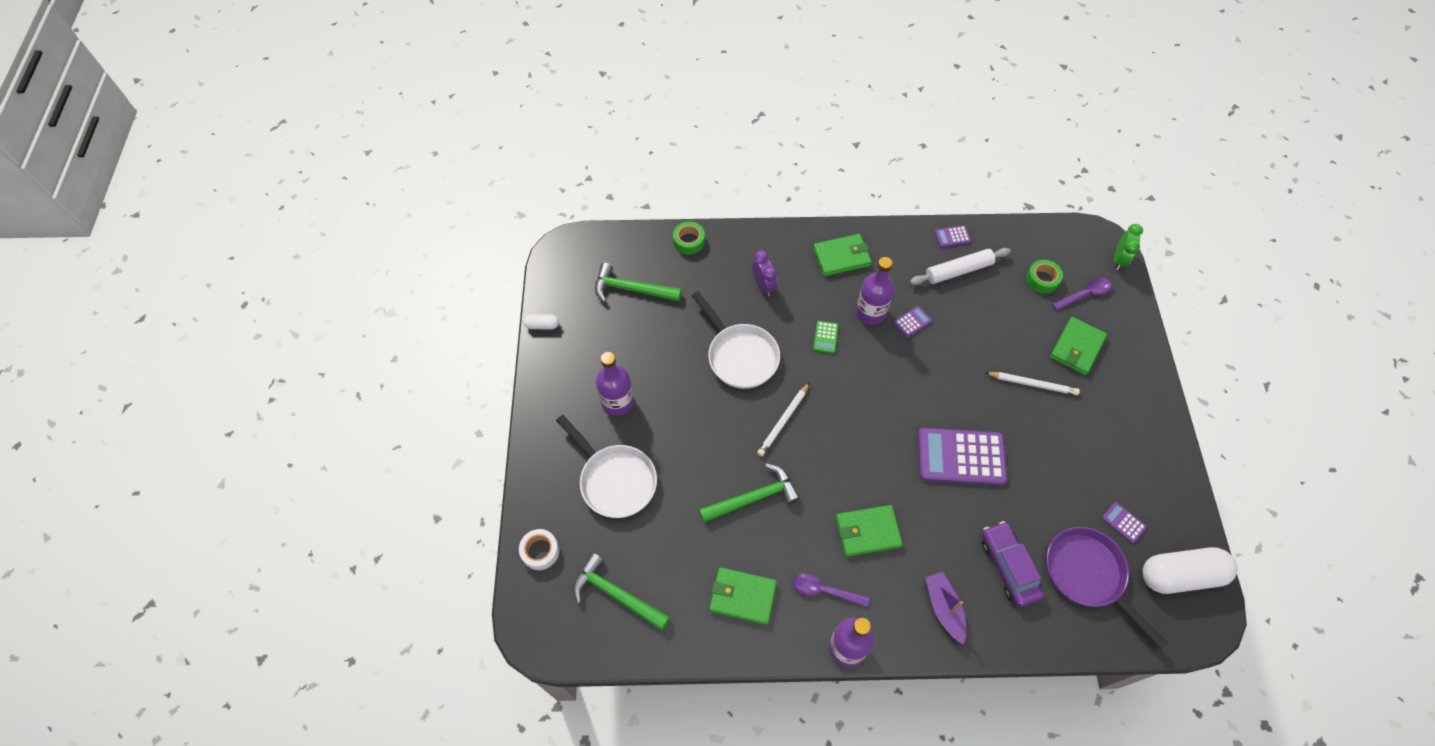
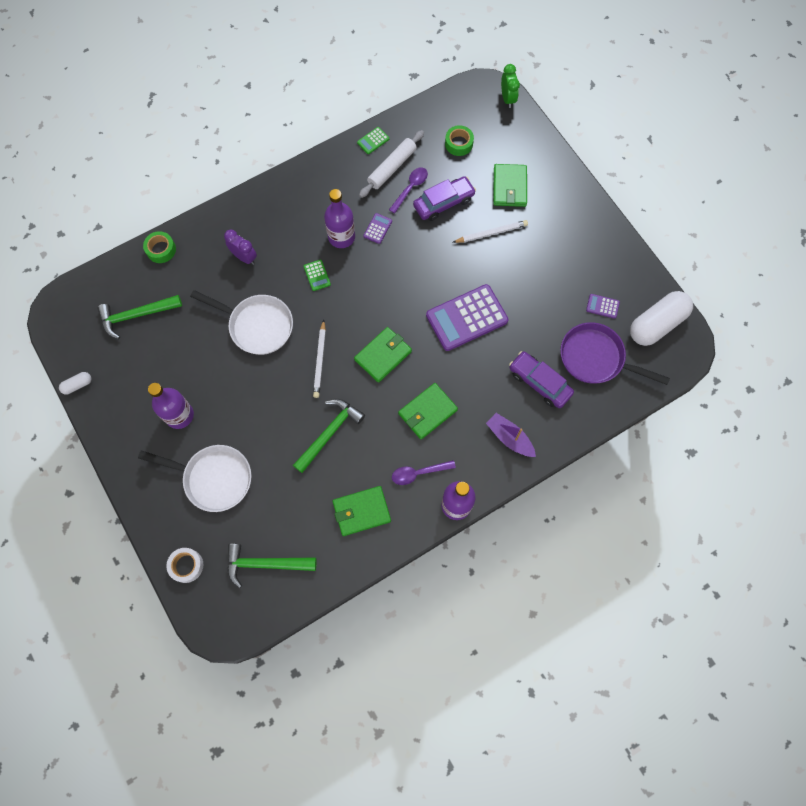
camera: 30 degrees left, 10 degrees up
(842, 257) = (294, 201): green wallet -> green wallet (383, 355)
(952, 236) = (373, 141): purple calculator -> green calculator
(996, 330) = (443, 203): none -> purple car
(1084, 294) = (495, 140): purple spoon -> purple spoon (410, 188)

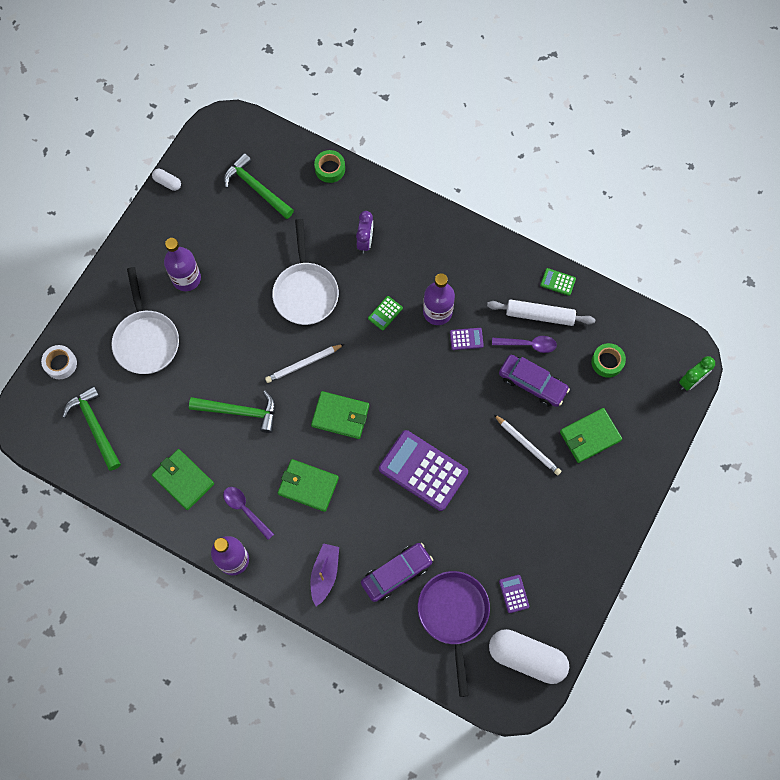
camera: 60 degrees right, 0 degrees up
(539, 382) = (396, 573): purple car -> purple car turned 45 degrees clockwise

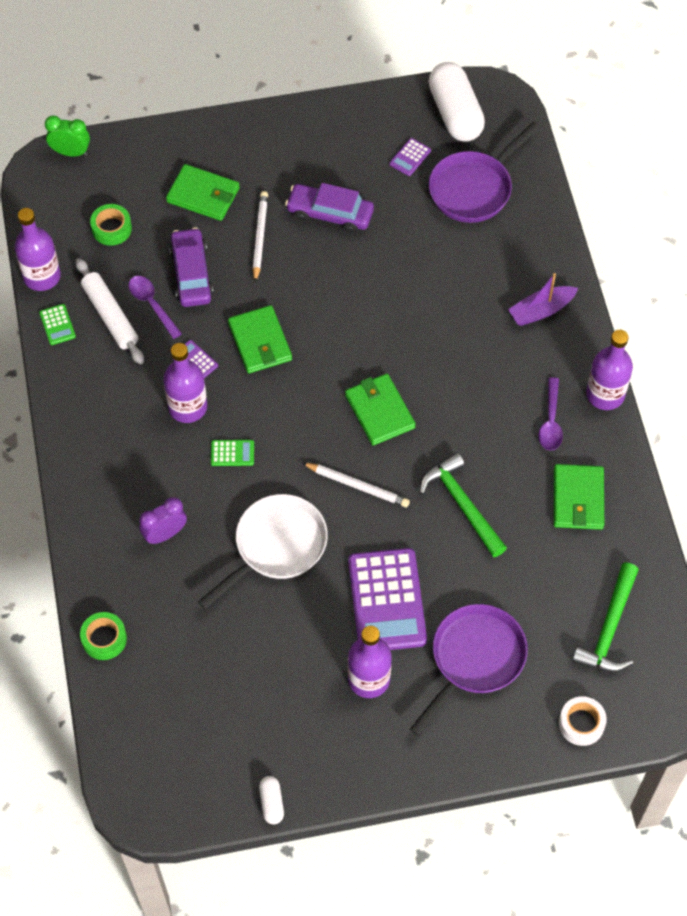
camera: 130 degrees left, 10 degrees down
(146, 340) = (474, 659): white pan -> purple pan
(256, 188) = (195, 698): green hammer -> none
(308, 486) = (475, 386): green wallet -> green wallet (260, 342)
(396, 573) = (482, 256): purple car -> purple car (330, 214)
(423, 470) = (366, 303): purple calculator -> purple calculator (386, 601)
(602, 297) = (42, 276): none -> purple bottle

